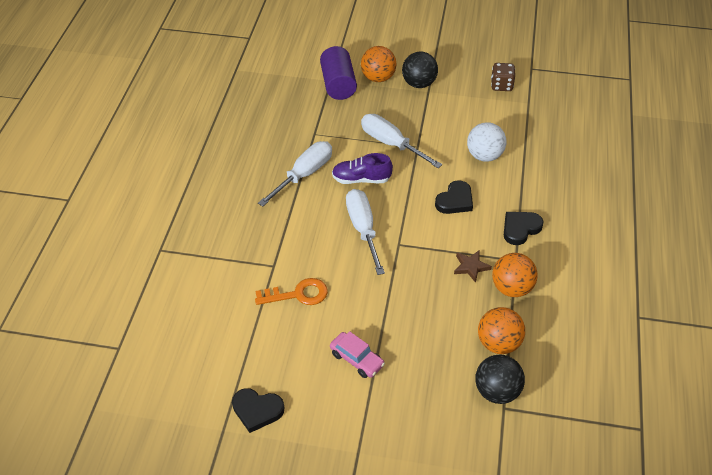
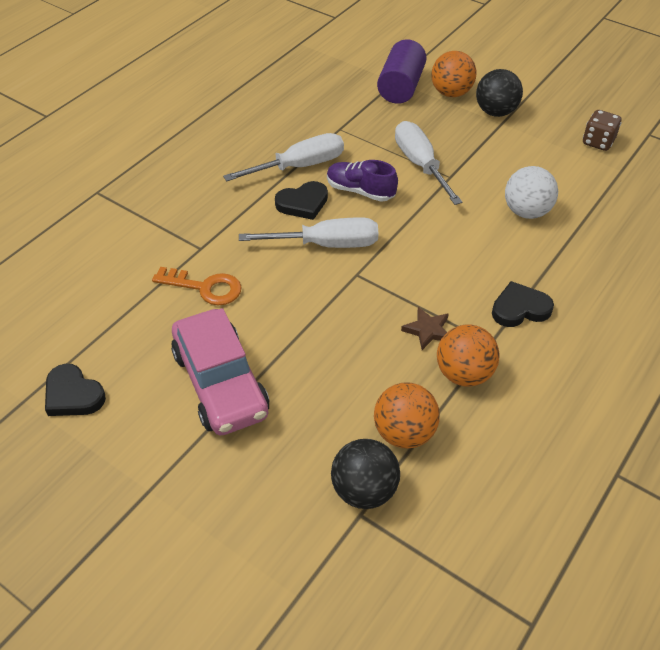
camera: 25 degrees right, 0 degrees up
(357, 359) = (221, 383): pink car -> pink car, size x1.92
(363, 229) = (326, 244): white screwdriver -> white screwdriver turned 75 degrees clockwise
(455, 200) = (457, 249): black heart -> black heart (303, 203)

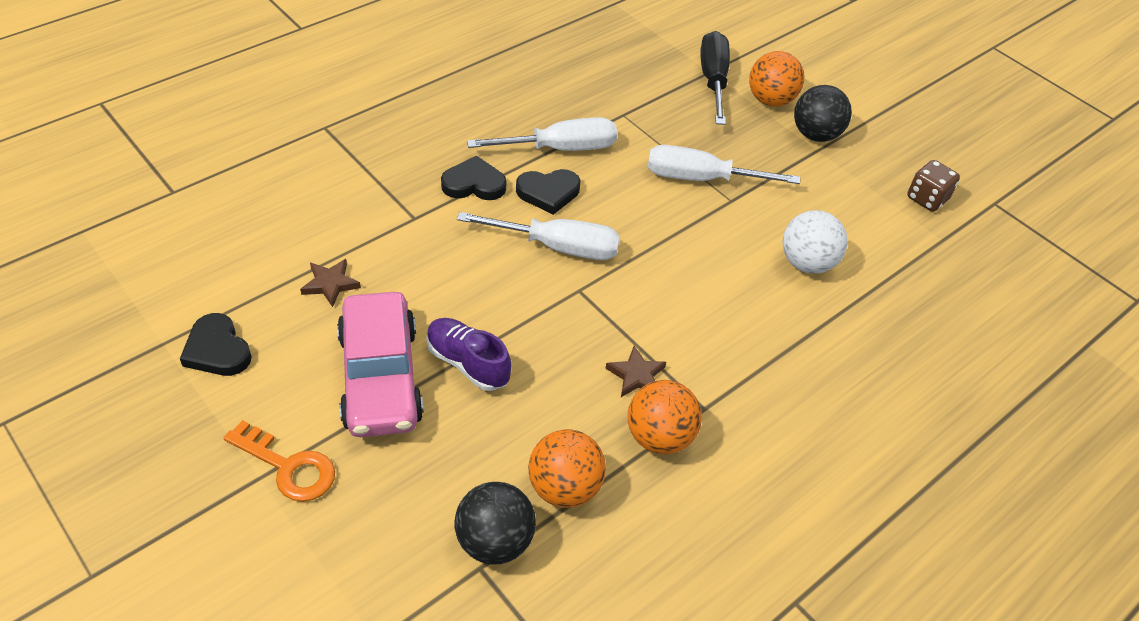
camera: 10 degrees right, 0 degrees up
(150, 318) = (330, 284): none -> brown star
(205, 287) = (403, 264): orange key -> orange key (288, 467)
(360, 191) = (619, 193): purple shoe -> purple shoe (467, 363)
(401, 87) = (713, 81): purple cylinder -> black screwdriver
(420, 165) = (702, 179): white screwdriver -> white screwdriver turned 75 degrees counterclockwise
(520, 308) = (754, 377): black heart -> black heart (474, 184)

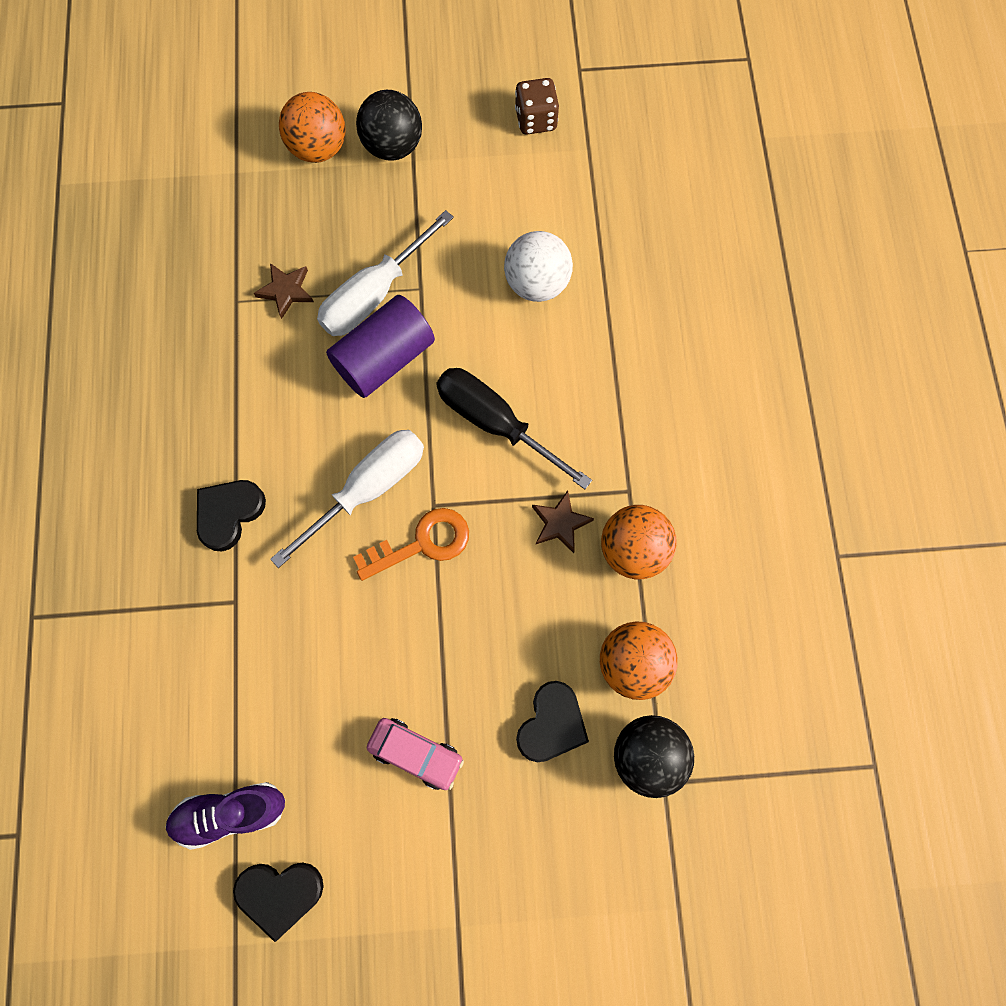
camera: 50 degrees left, 25 degrees up
(288, 467) = (463, 894): orange key -> orange key (422, 543)
(330, 284) = (268, 736): brown star -> brown star (286, 291)
(380, 378) = (416, 753): pink car -> pink car, size x0.52
(467, 363) = (451, 663): purple shoe -> purple shoe (230, 813)
(548, 193) = (292, 449): black heart -> black heart (551, 724)
(560, 149) = (239, 397): white screwdriver -> none
(661, 207) = (384, 358): none -> purple cylinder
(713, 81) = (251, 179): black screwdriver -> black screwdriver (496, 423)

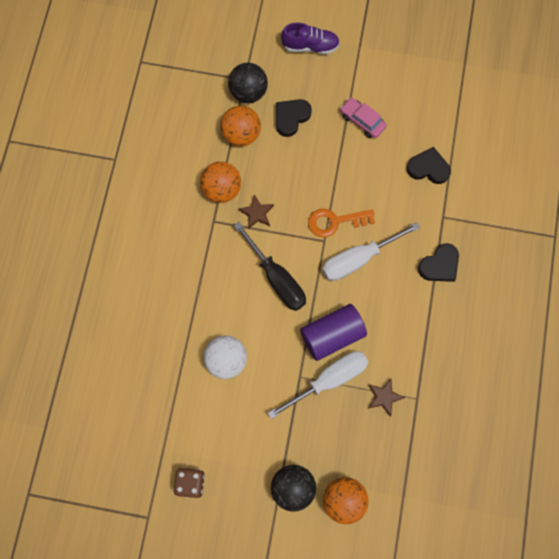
camera: 165 degrees left, 0 degrees up
(230, 813) = (459, 117): purple shoe -> purple shoe (310, 46)
(280, 894) = (440, 78): black heart -> black heart (428, 168)

